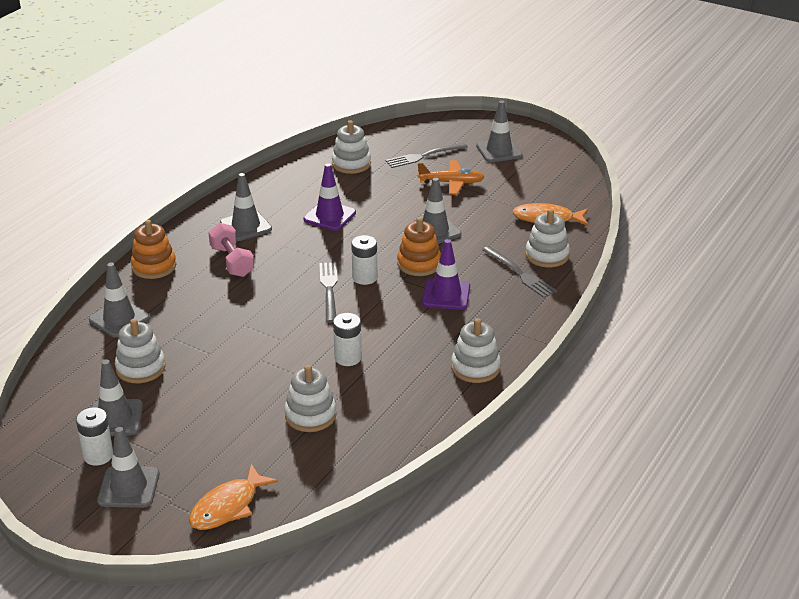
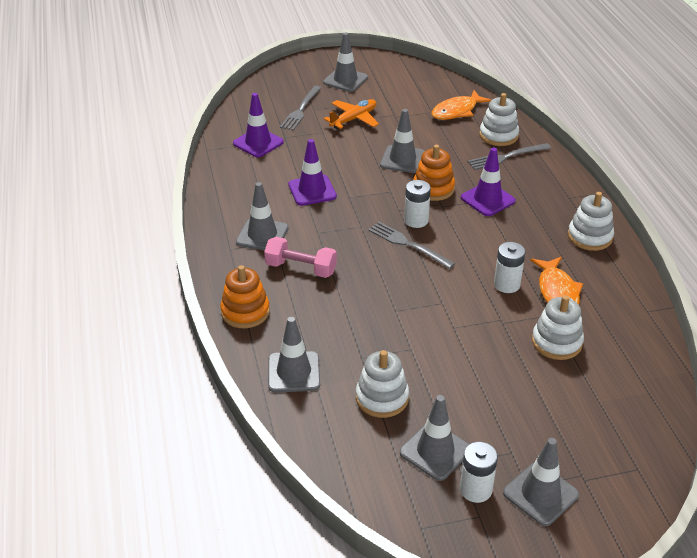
camera: 45 degrees left, 5 degrees up
(228, 506) = (625, 449): orange fish -> orange fish (557, 292)
(351, 164) = (258, 143): white stacking toy -> purple traffic cone
(521, 274) = (505, 157): grey fork -> grey fork turned 150 degrees clockwise

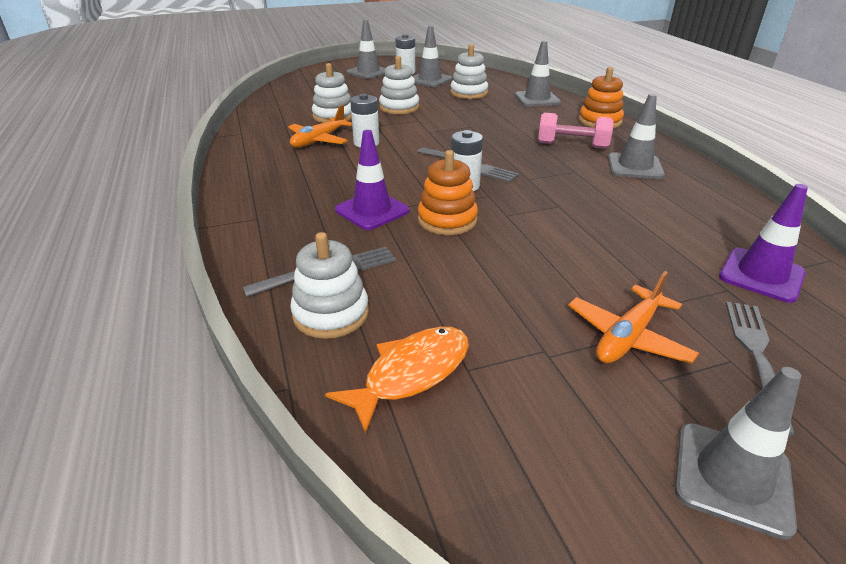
camera: 175 degrees right, 5 degrees down
(312, 190) = (613, 210): purple traffic cone -> none
(402, 159) = (502, 258): grey traffic cone -> none
(557, 292) = (318, 140): orange fish -> orange plane
(589, 237) = (258, 179): white stacking toy -> white stacking toy (399, 107)

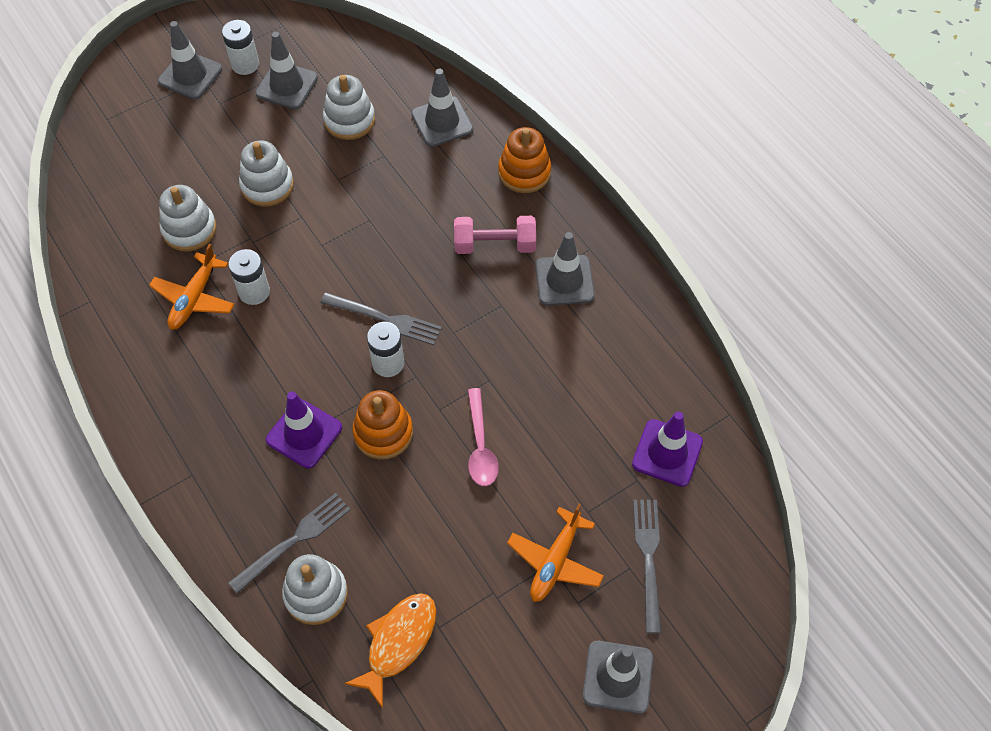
camera: 15 degrees left, 25 degrees up
(544, 241) = (480, 446): none -> pink spoon

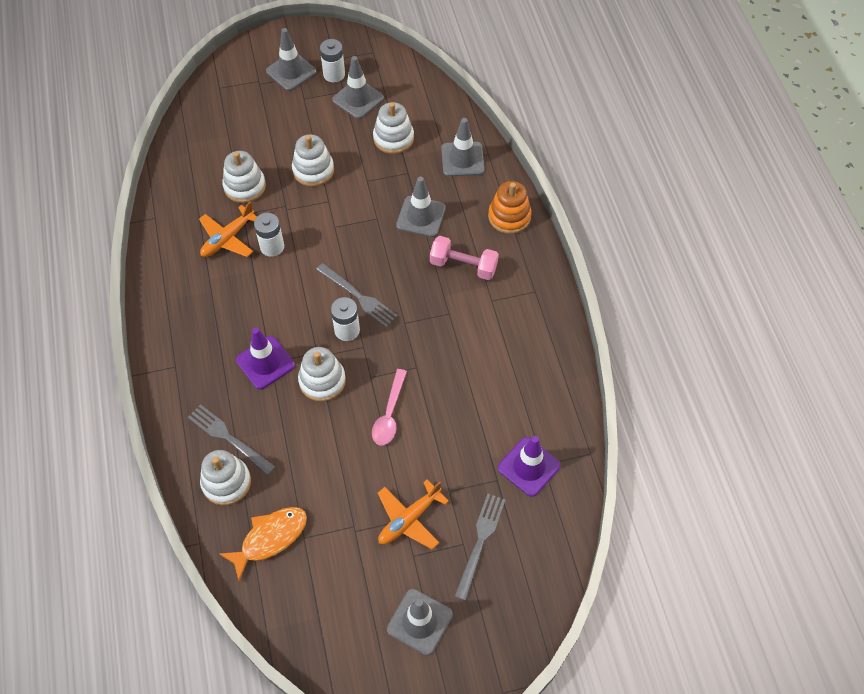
camera: 20 degrees right, 0 degrees up
(295, 539) = (228, 437): grey fork -> grey fork turned 120 degrees counterclockwise
(383, 433) = (322, 381): orange stacking toy -> white stacking toy
(564, 280) = (505, 309): grey traffic cone -> grey traffic cone (421, 216)

